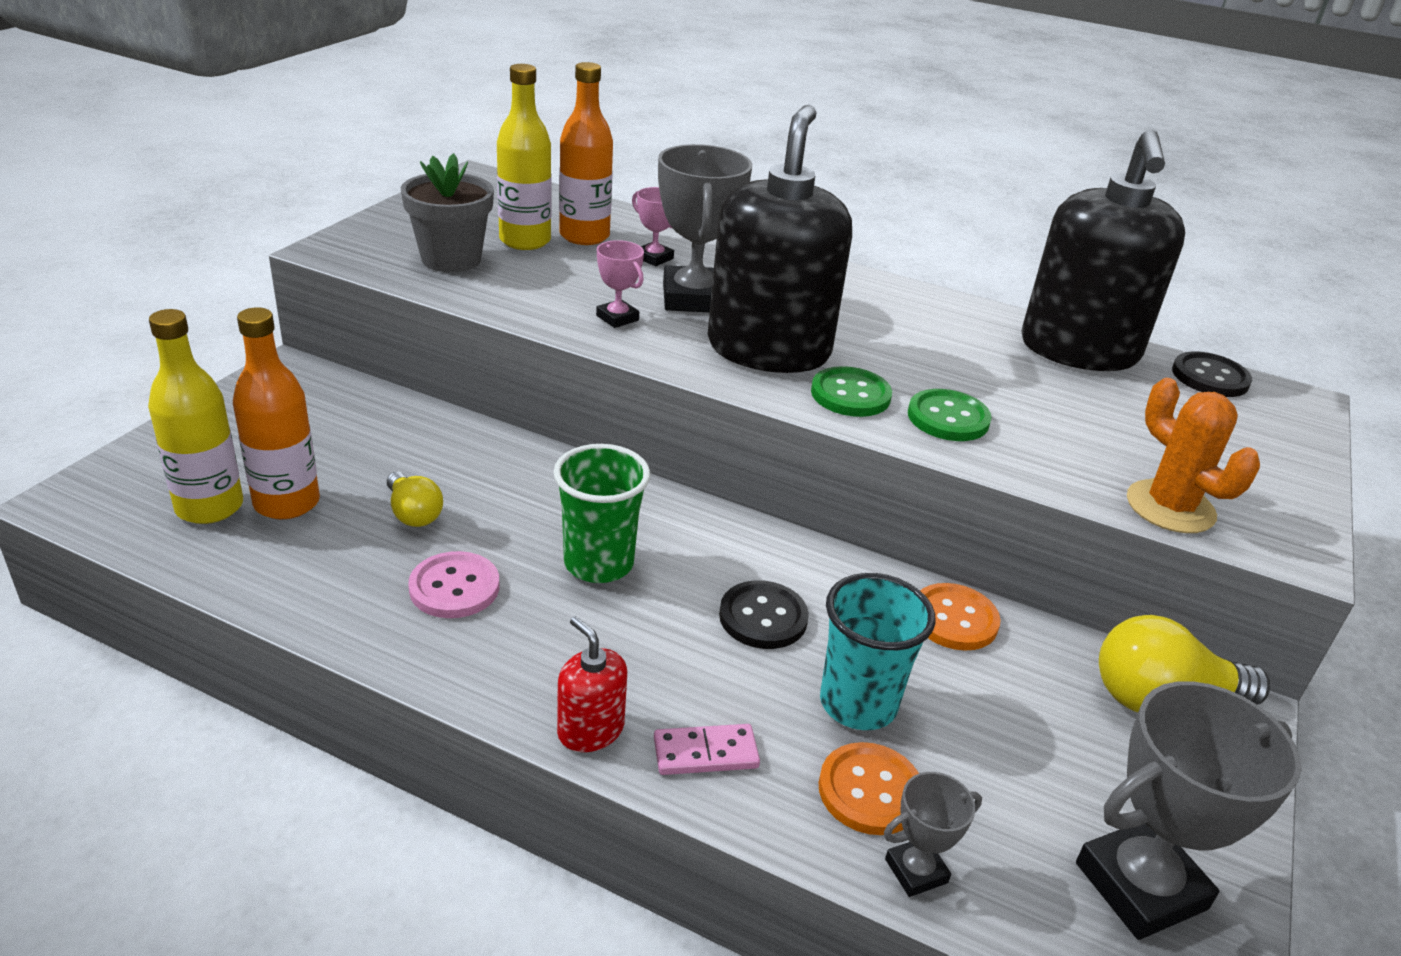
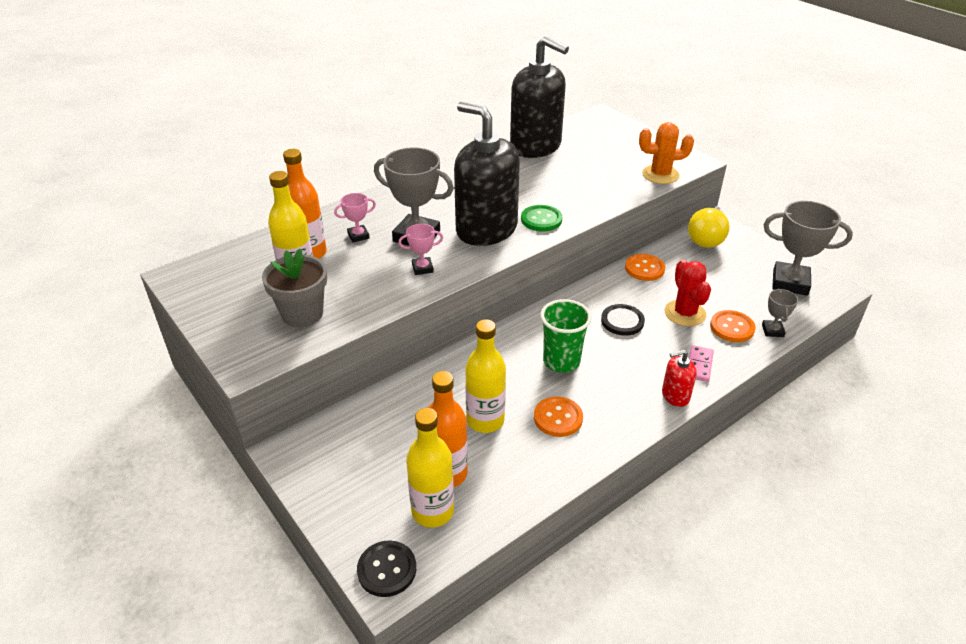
camera: 60 degrees left, 5 degrees up
(413, 513) = (485, 420): yellow light bulb -> yellow bottle
(454, 587) = (558, 418): pink button -> orange button
(858, 704) = (685, 313): turquoise cup -> red cactus
(948, 418) = (574, 201): green button -> none
(1140, 886) = (790, 282): grey trophy -> grey trophy turned 75 degrees counterclockwise
(1210, 377) = (574, 126): black button -> black button (387, 570)

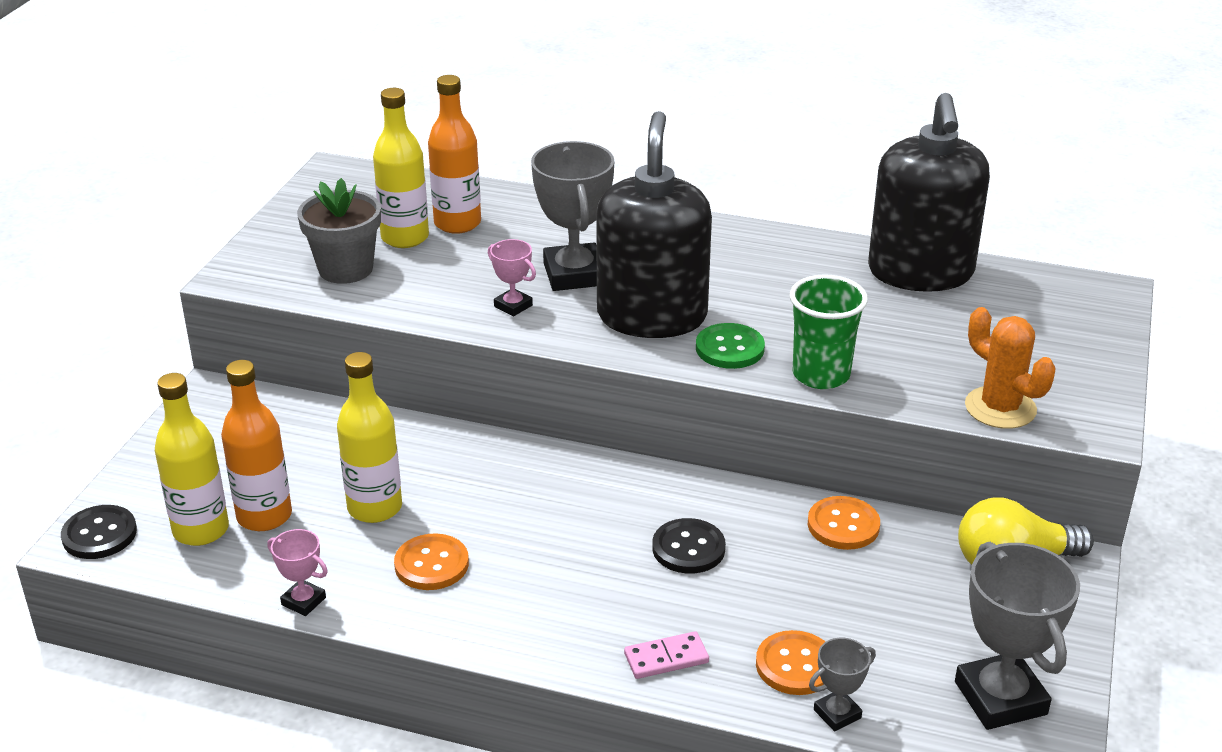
camera: 55 degrees right, 5 degrees down
(358, 236) = (528, 237): pink trophy -> pink trophy (303, 601)
(561, 361) = (543, 526): green cup -> green cup (821, 375)
(675, 395) = (574, 655): red soap dispenser -> none
(685, 313) = (776, 604): red cactus -> none

